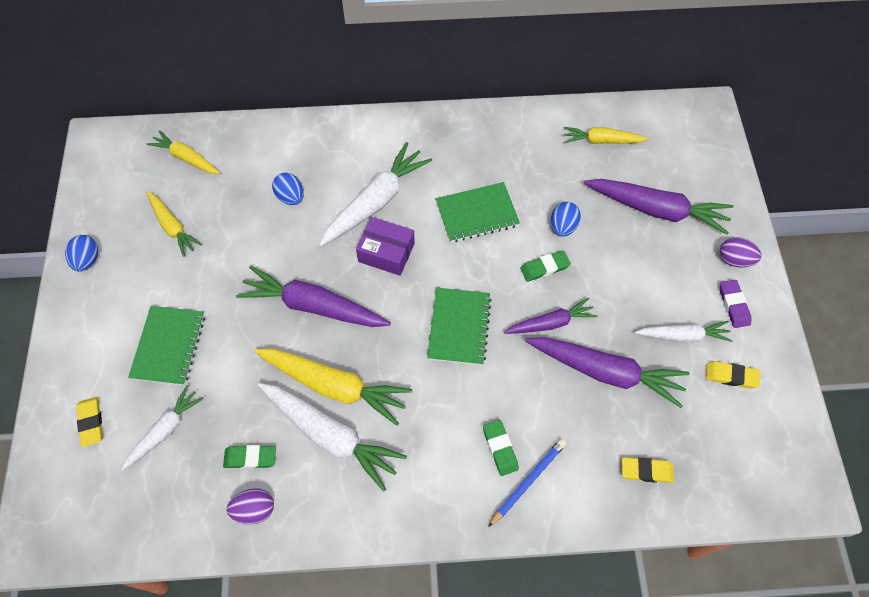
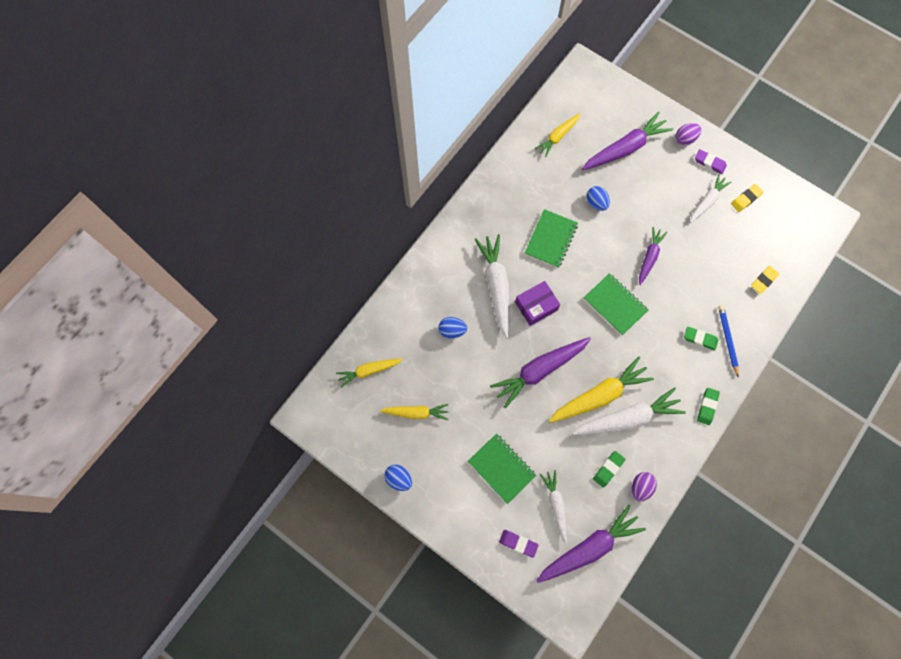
camera: 50 degrees left, 10 degrees up
(91, 422) = (518, 543): yellow eraser -> purple eraser
(544, 268) = (614, 233): green eraser -> green eraser (707, 406)
(606, 372) = (698, 254): purple carrot -> purple carrot (589, 547)

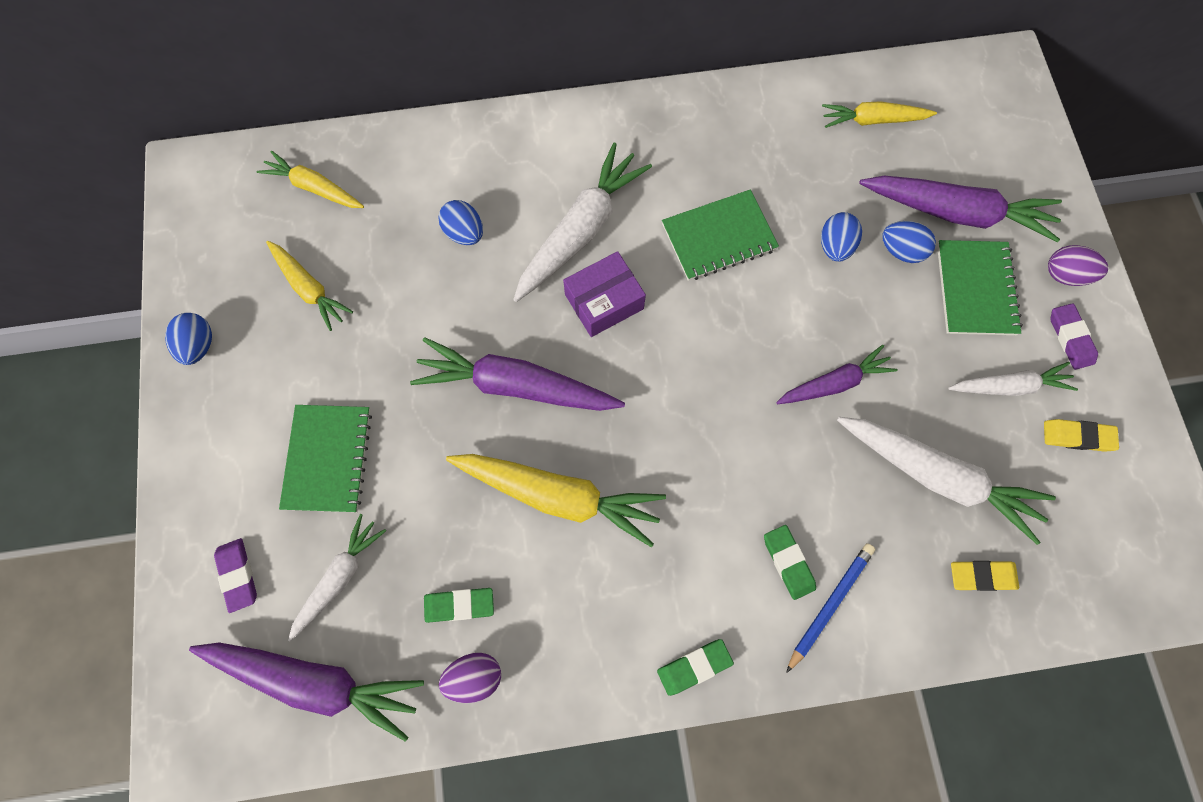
camera: 45 degrees right, 0 degrees up
(536, 306) = (604, 302): purple box -> purple box turned 45 degrees counterclockwise
(615, 305) = (714, 399): green notebook -> green notebook (975, 289)
(621, 182) = (901, 250): none -> blue egg
(627, 418) = (562, 565): white carrot -> white carrot (937, 476)

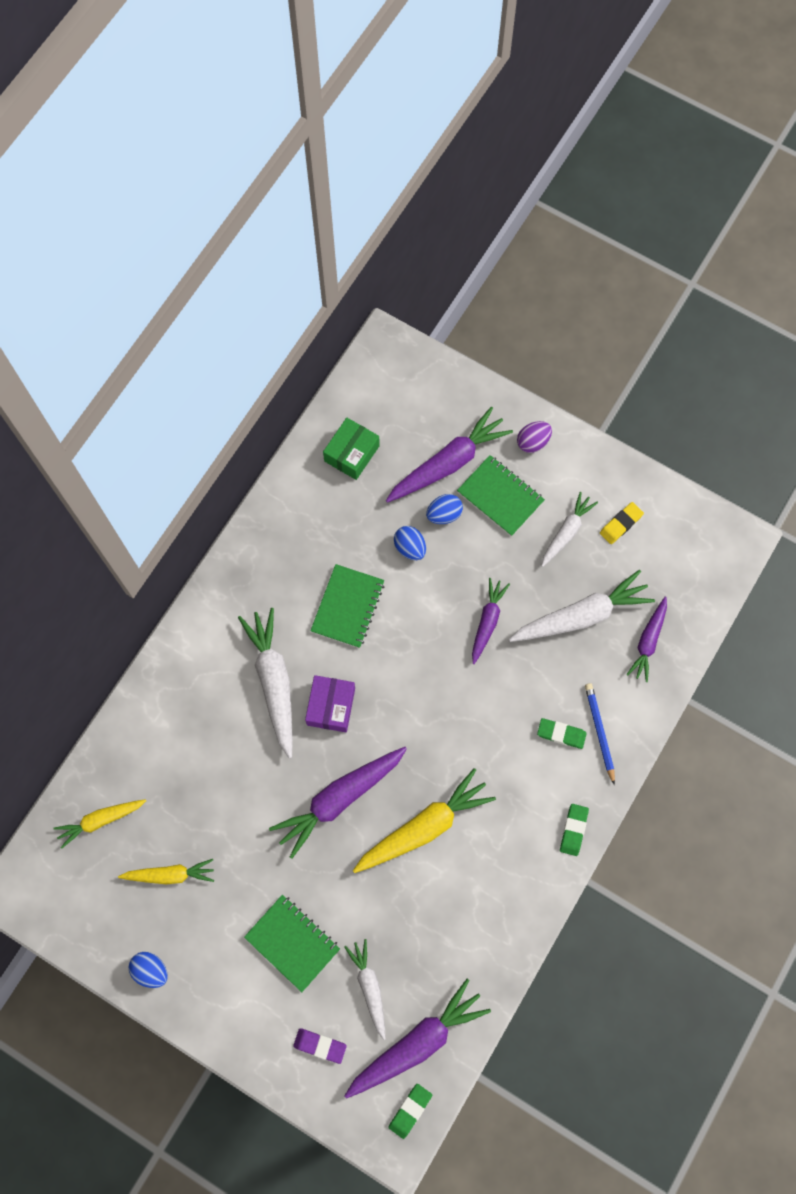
camera: 50 degrees left, 0 degrees up
(459, 605) = (440, 930): green eraser -> green eraser (410, 1110)
(464, 233) = (214, 752): blue egg -> none
(474, 676) = (485, 952): purple egg -> none
(872, 120) = (352, 453): yellow carrot -> green box
(982, 576) = (648, 641): yellow eraser -> purple carrot
(1070, 338) = (568, 475): purple eraser -> none

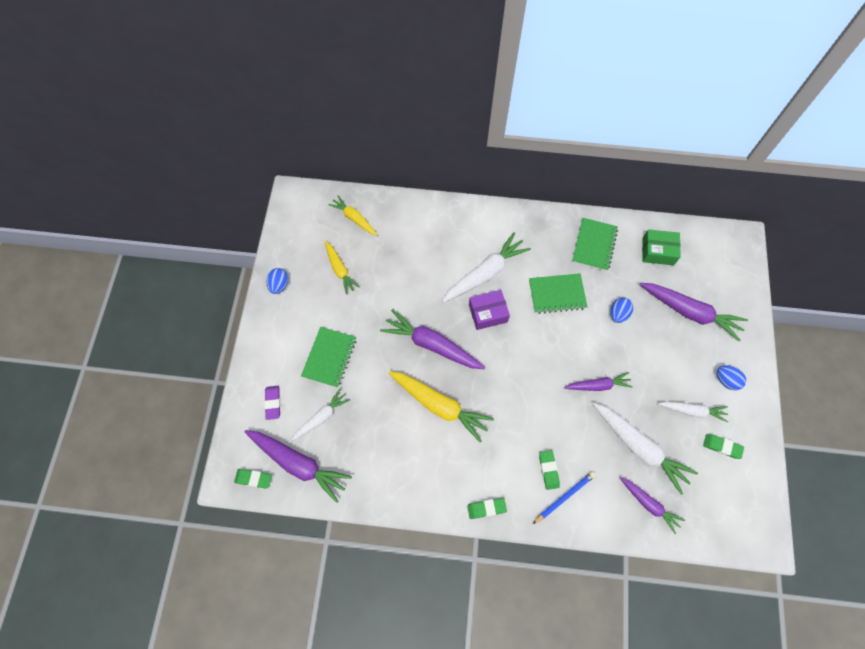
camera: 65 degrees right, 5 degrees down
(444, 514) = (653, 325): blue egg -> blue egg (726, 380)
(500, 496) = (688, 355): green notebook -> green notebook (594, 245)
(533, 442) = (741, 360): purple egg -> none
(621, 524) = (722, 447): yellow eraser -> green eraser
(648, 641) = (649, 504): purple carrot -> purple carrot turned 135 degrees counterclockwise

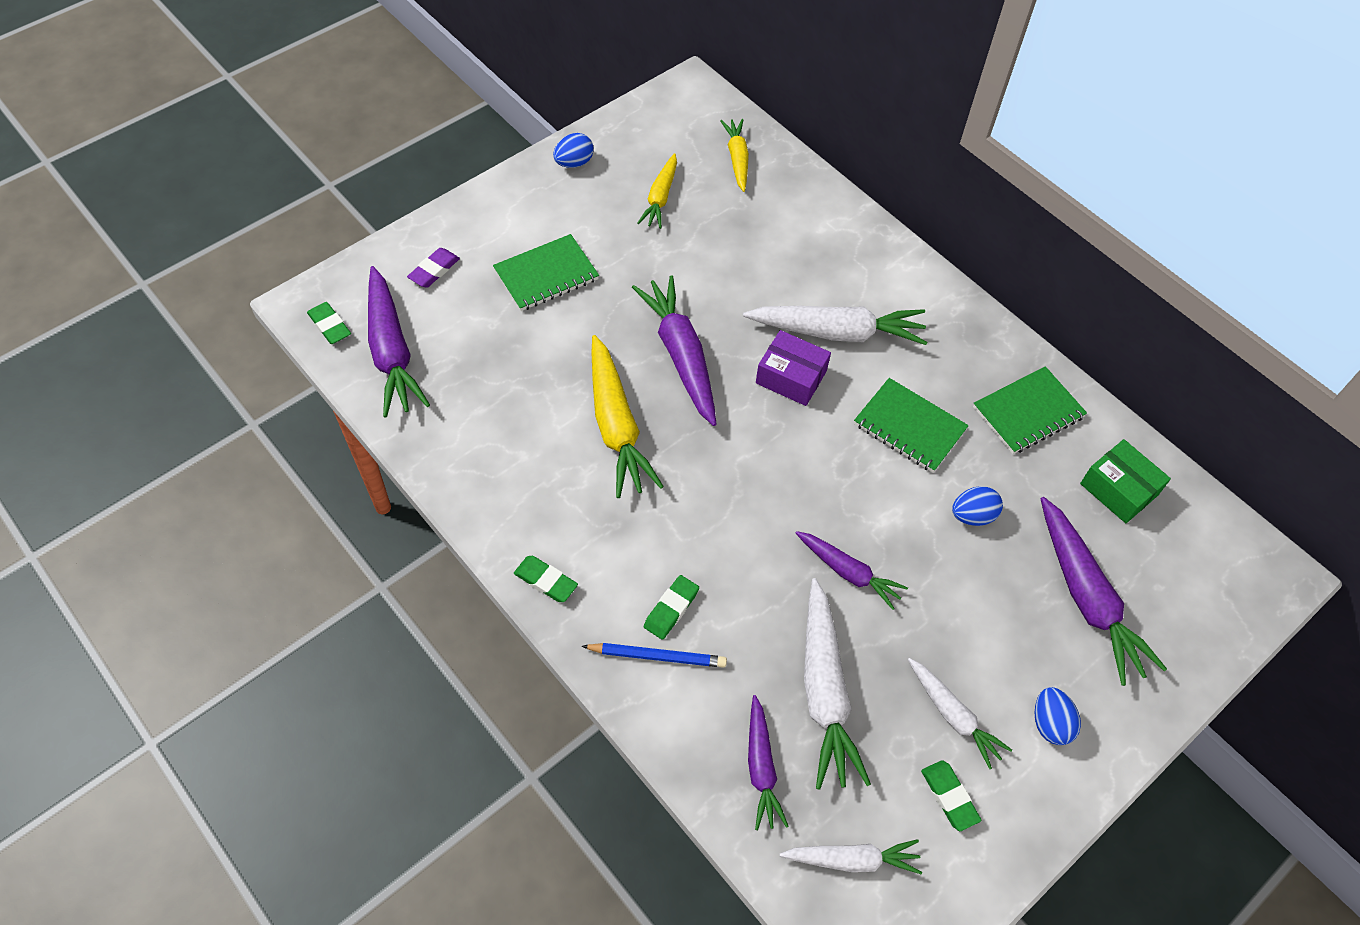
camera: 40 degrees right, 10 degrees down
(321, 417) = (469, 326): white carrot -> white carrot (852, 859)

